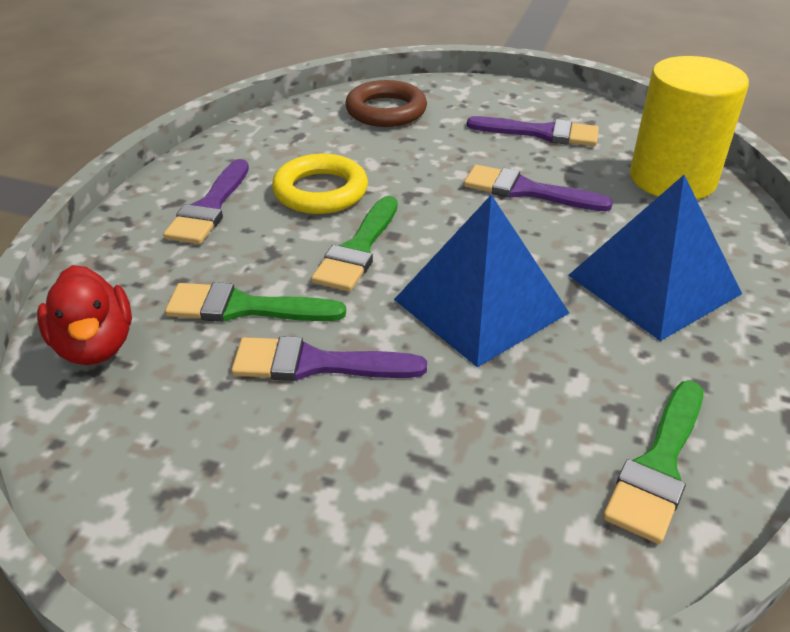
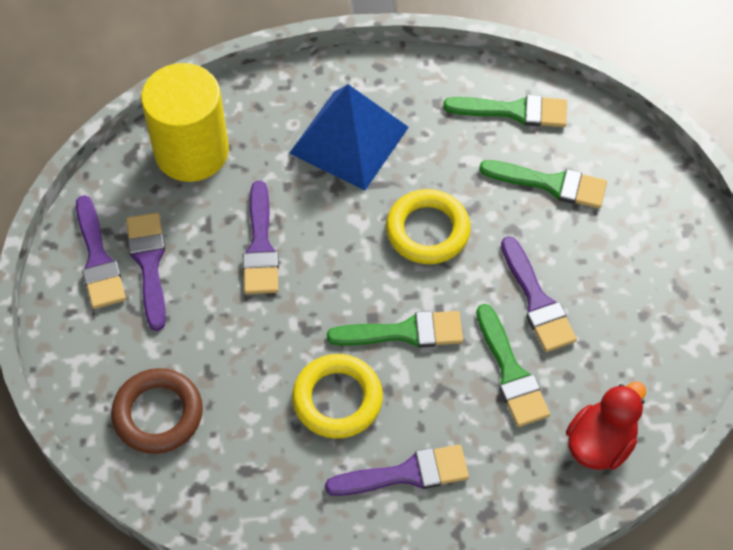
camera: 115 degrees left, 20 degrees up
(481, 306) = (427, 230): blue pyramid -> yellow ring
(494, 454) = (551, 184): none -> green brush
(560, 113) = (98, 259): none -> purple brush

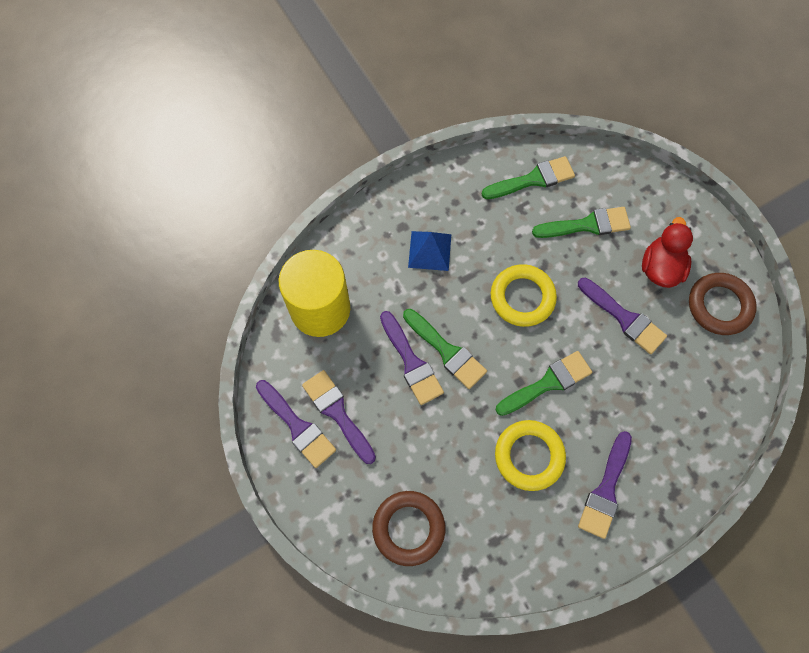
camera: 25 degrees left, 10 degrees up
(349, 139) = (429, 250): blue pyramid -> blue pyramid, size x0.58
(406, 473) = (605, 490): purple brush -> purple brush turned 150 degrees clockwise
(511, 372) = (635, 380): green brush -> green brush (446, 351)
(600, 443) = (720, 405): red duck -> red duck (660, 268)
(664, 335) = (719, 306): none -> brown ring

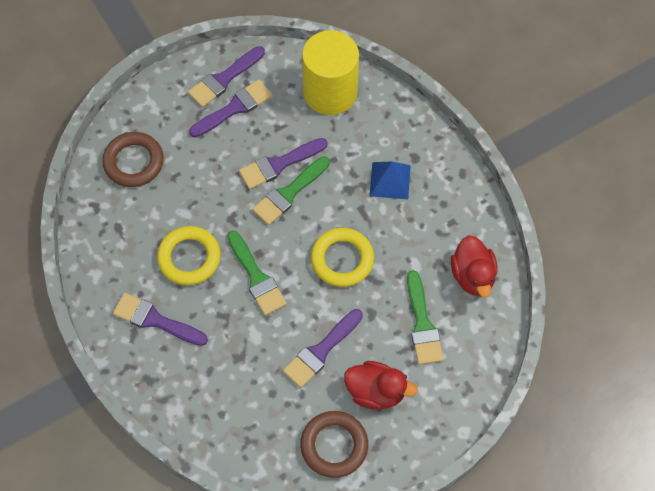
camera: 90 degrees right, 5 degrees down
(533, 179) = (472, 275): green brush -> red duck

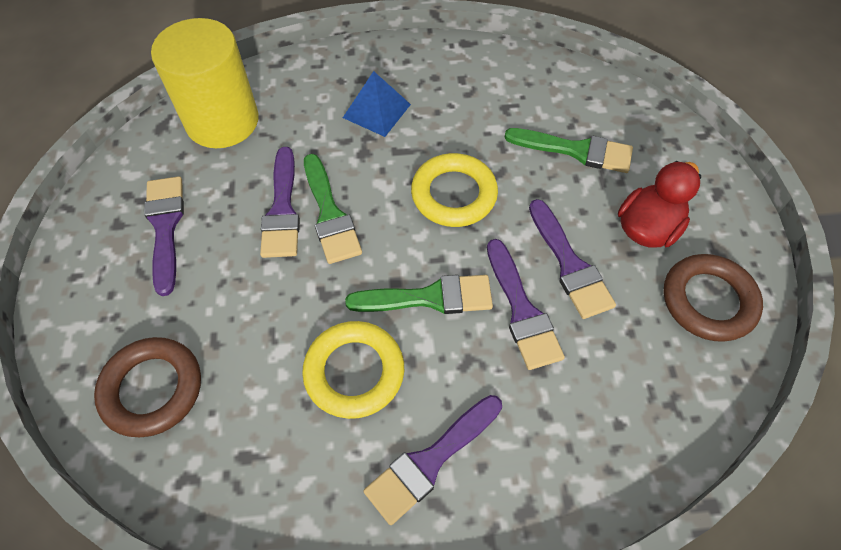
camera: 65 degrees left, 5 degrees down
(224, 79) = (113, 222): purple brush -> purple brush (522, 310)
(472, 275) = (536, 86): red duck -> none

